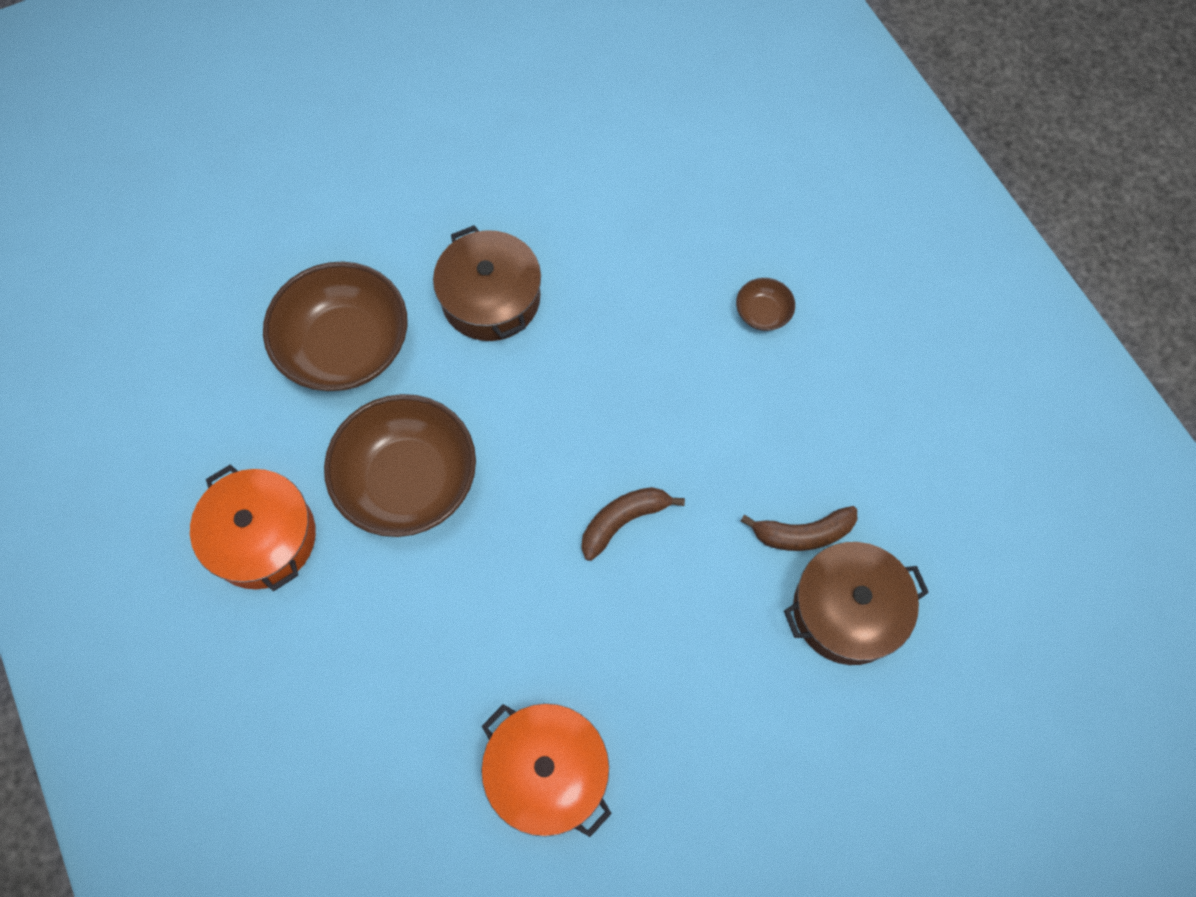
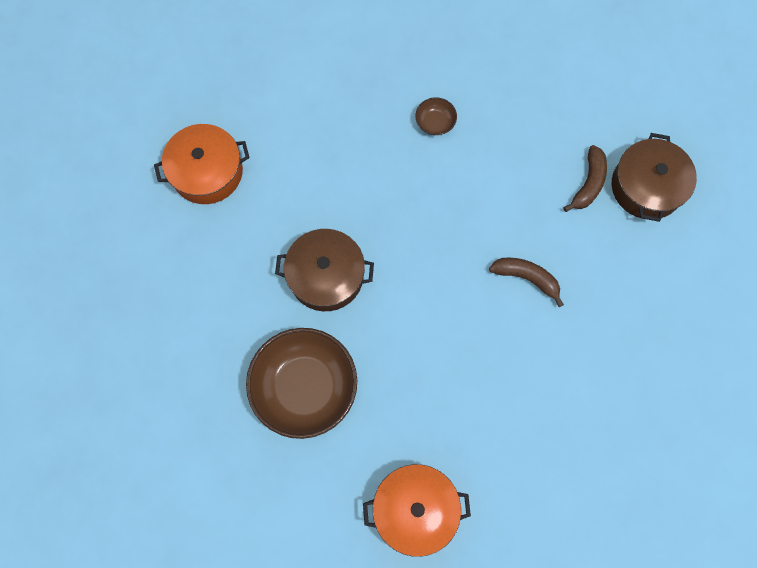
camera: 60 degrees left, 5 degrees up
(408, 480) = (427, 394): brown bowl -> none
(547, 772) = (659, 406): orange pot -> orange pot (207, 172)
(623, 521) = (526, 278): brown banana -> brown banana turned 120 degrees clockwise

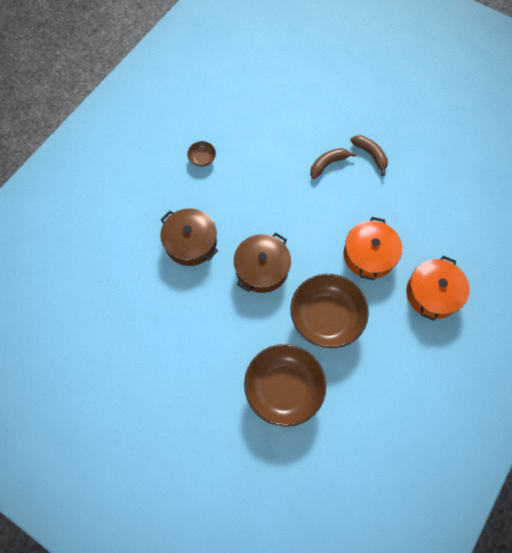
camera: 60 degrees left, 5 degrees down
(187, 383) = (283, 388): none -> brown bowl
(207, 172) = (145, 304): orange pot -> orange pot (369, 255)
(588, 183) = (291, 104): brown banana -> brown banana (370, 155)
(646, 187) = (310, 80): brown pot -> brown pot (191, 243)

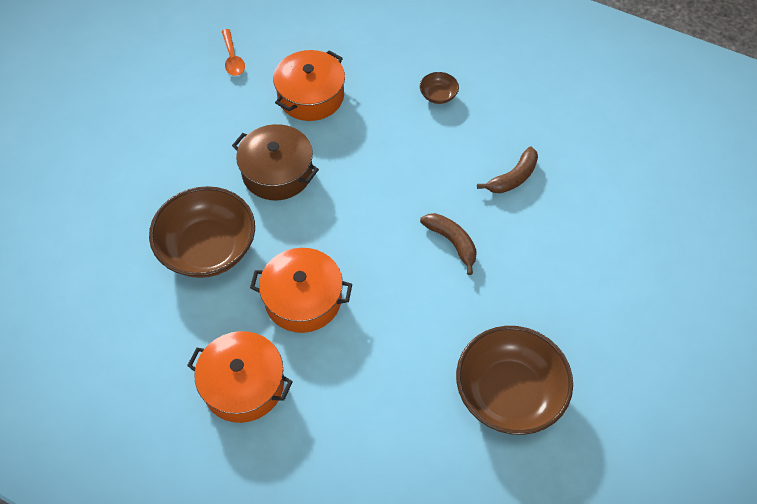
camera: 85 degrees right, 10 degrees down
(141, 300) = (233, 58): none -> orange spoon
(191, 243) = (311, 96): brown pot -> orange pot
(283, 388) = (115, 205): brown bowl -> brown bowl (509, 393)
(370, 155) = (478, 299): brown banana -> brown banana (513, 178)

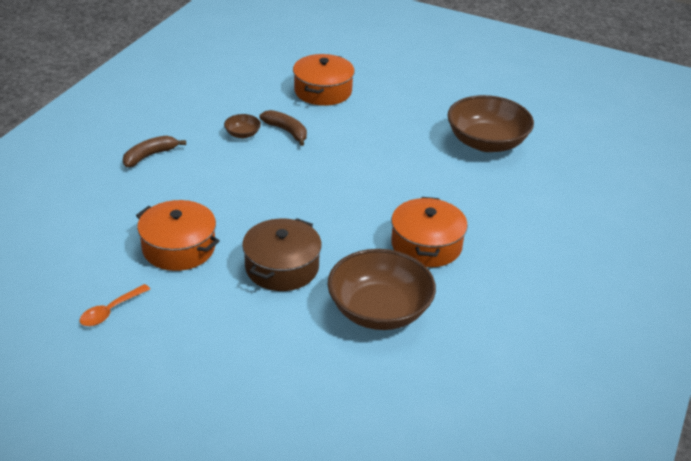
camera: 95 degrees left, 20 degrees down
(233, 58) = (110, 311): orange spoon -> orange spoon turned 150 degrees clockwise
(243, 385) = (519, 277): orange pot -> orange pot (323, 91)
(438, 95) = (187, 167): brown bowl -> brown bowl (242, 134)
(452, 242) = (356, 164): brown banana -> brown banana (150, 156)

